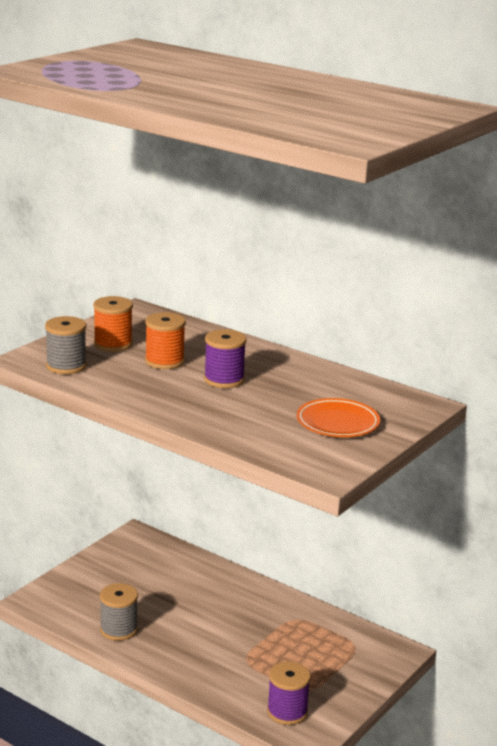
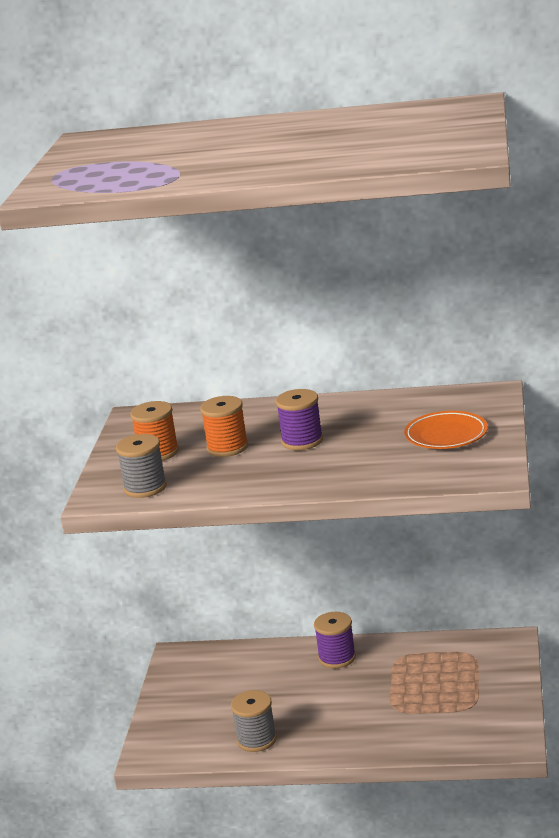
camera: 25 degrees left, 0 degrees up
(287, 712) = (475, 731): purple spool -> purple spool (337, 658)

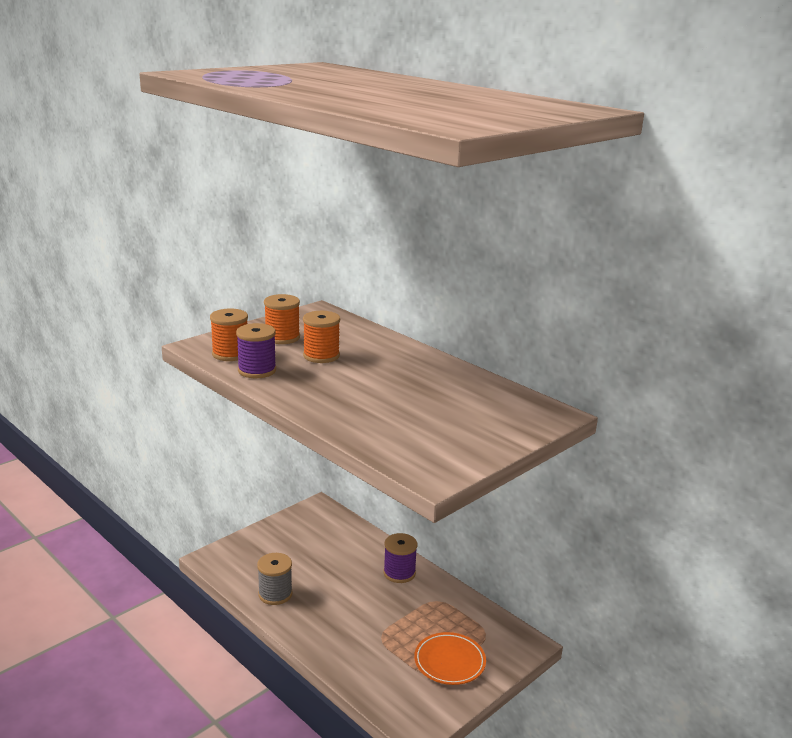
camera: 35 degrees right, 0 degrees up
(145, 488) = (230, 354): grey spool -> orange spool
(302, 441) = (368, 376): purple spool -> purple spool (257, 370)
(446, 435) = (461, 426): orange plate -> orange plate (449, 662)

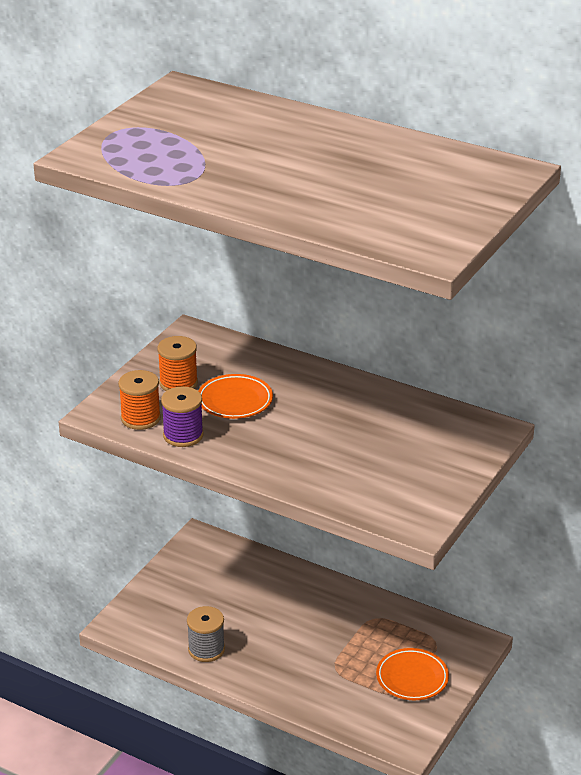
camera: 15 degrees left, 10 degrees up
(321, 356) = (235, 401): orange spool -> orange plate
(399, 573) = (323, 596): purple spool -> none

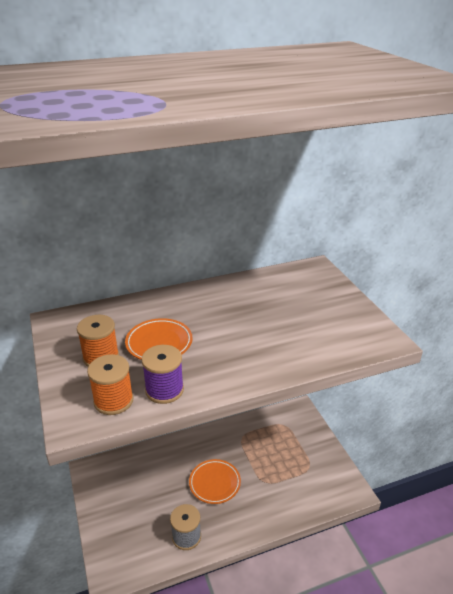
camera: 50 degrees left, 0 degrees up
(412, 678) = (302, 453): orange plate -> orange plate (214, 483)

